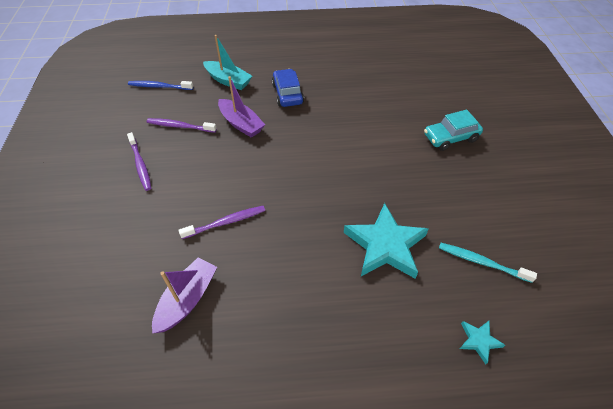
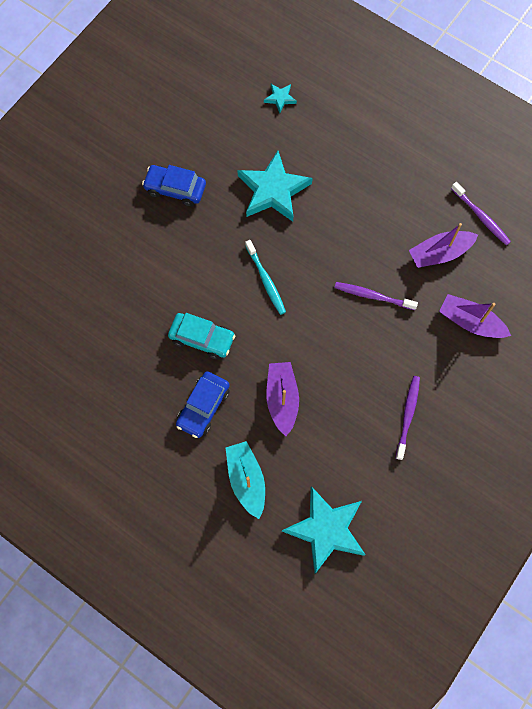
camera: 140 degrees left, 20 degrees up
(121, 258) = (470, 322): none -> purple boat
(159, 86) = (326, 530): blue toothbrush -> turquoise star
(180, 126) = (342, 442): purple toothbrush -> purple toothbrush (481, 217)
(450, 138) = (116, 235): turquoise car -> turquoise car (202, 338)
(455, 191) = (175, 189): none -> blue car
(481, 262) = (222, 132): turquoise toothbrush -> turquoise toothbrush (266, 280)

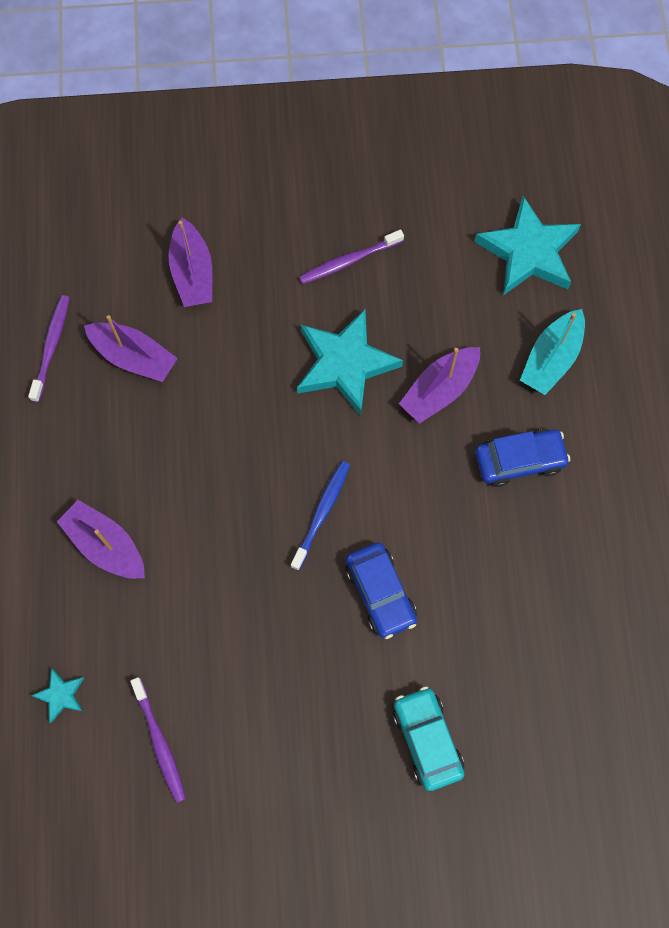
camera: 130 degrees left, 0 degrees up
(175, 189) = (294, 717): blue car -> blue car (380, 593)
(202, 338) = (448, 525): turquoise car -> turquoise car (427, 739)
(266, 280) = (322, 513): turquoise toothbrush -> blue toothbrush
(273, 190) = (200, 597): turquoise star -> turquoise star (345, 364)
(340, 167) = (106, 545): none -> purple boat
(373, 296) = (244, 388): purple toothbrush -> purple toothbrush (159, 742)

